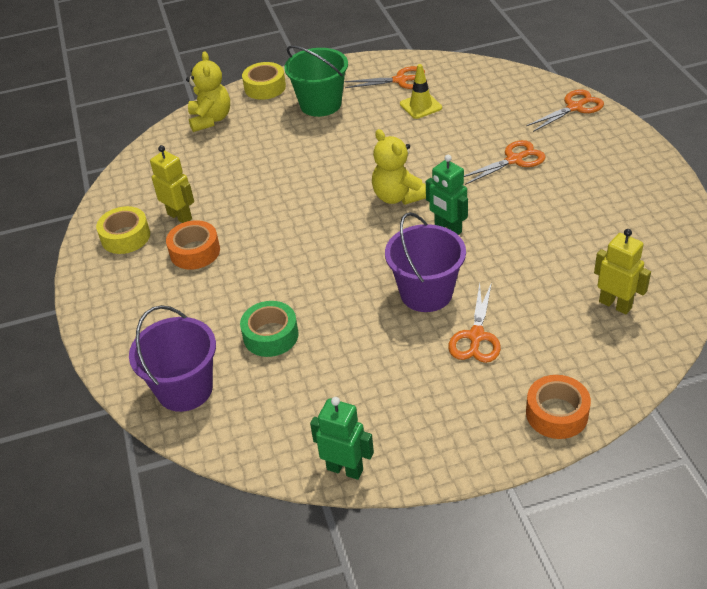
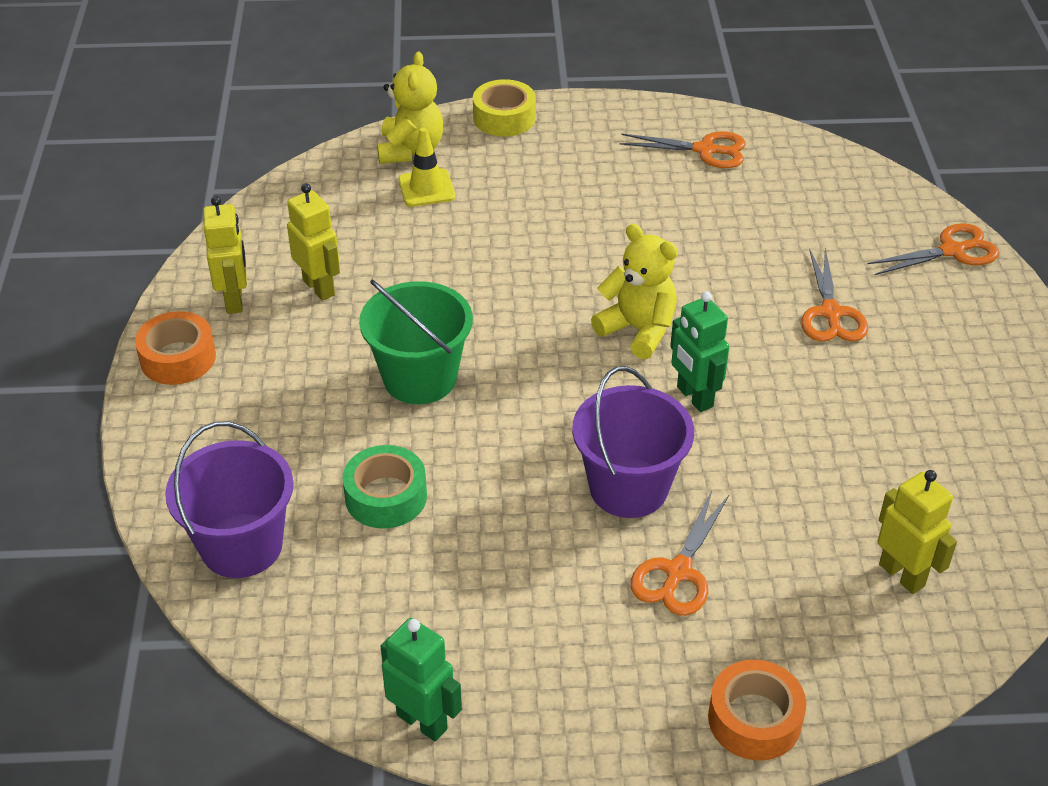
camera: 10 degrees right, 0 degrees up
(125, 237) = (234, 300): yellow tape -> yellow robot
(195, 252) = (322, 345): orange tape -> orange tape (178, 358)
(320, 104) = (575, 162): green bucket -> green bucket (420, 378)
(397, 196) = (638, 330): yellow teddy bear -> yellow teddy bear turned 150 degrees clockwise
(421, 106) = (721, 197): yellow traffic cone -> yellow traffic cone (426, 188)
(514, 160) = (830, 313): orange scissors -> orange scissors turned 105 degrees clockwise

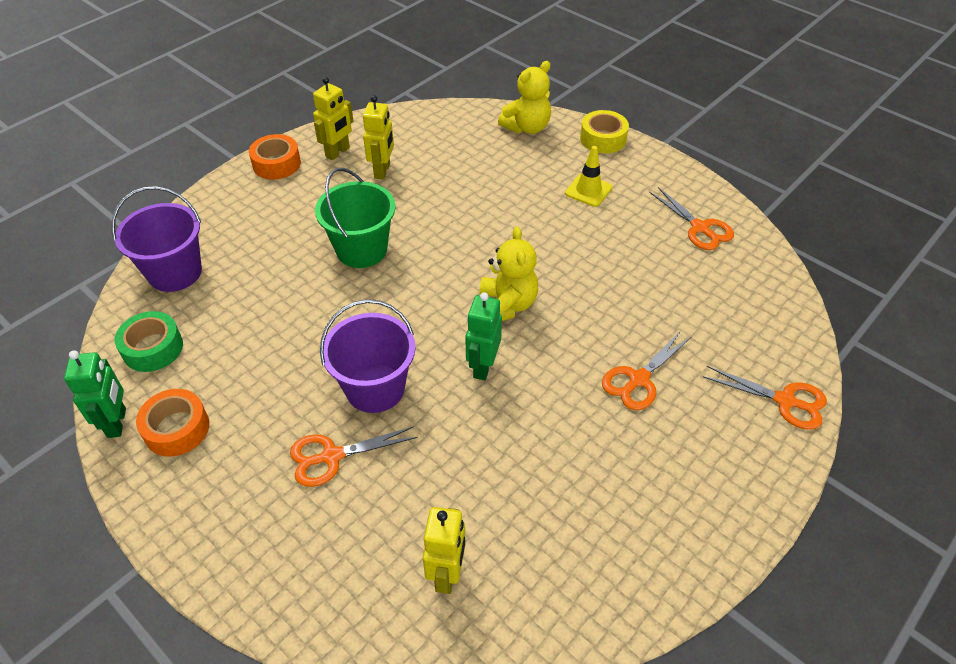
camera: 45 degrees right, 5 degrees up
(386, 497) = (262, 298): green tape -> green tape (153, 348)
(426, 188) = (506, 152): yellow traffic cone -> yellow traffic cone (588, 190)
(754, 719) = (248, 575): orange tape -> orange tape (177, 429)

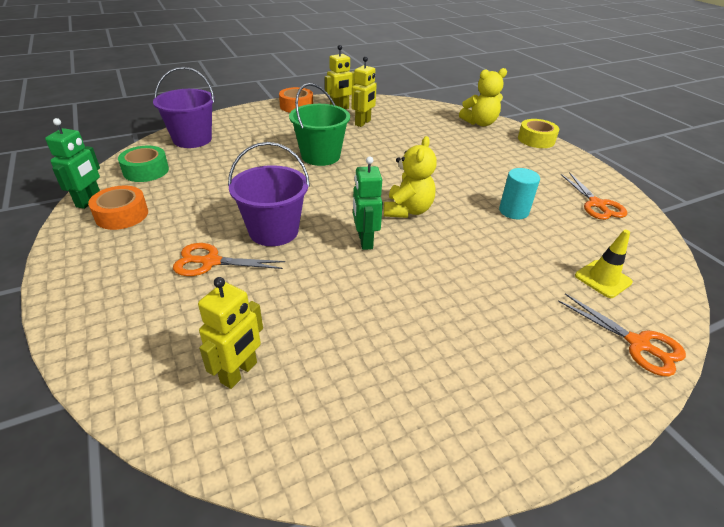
camera: 20 degrees right, 10 degrees down
(483, 366) = (365, 241): green robot -> green robot turned 45 degrees counterclockwise
(588, 190) = (510, 163): yellow traffic cone -> yellow traffic cone (603, 279)
(619, 267) = (513, 211): none -> turquoise cylinder
(638, 379) = (495, 286): orange scissors -> none

